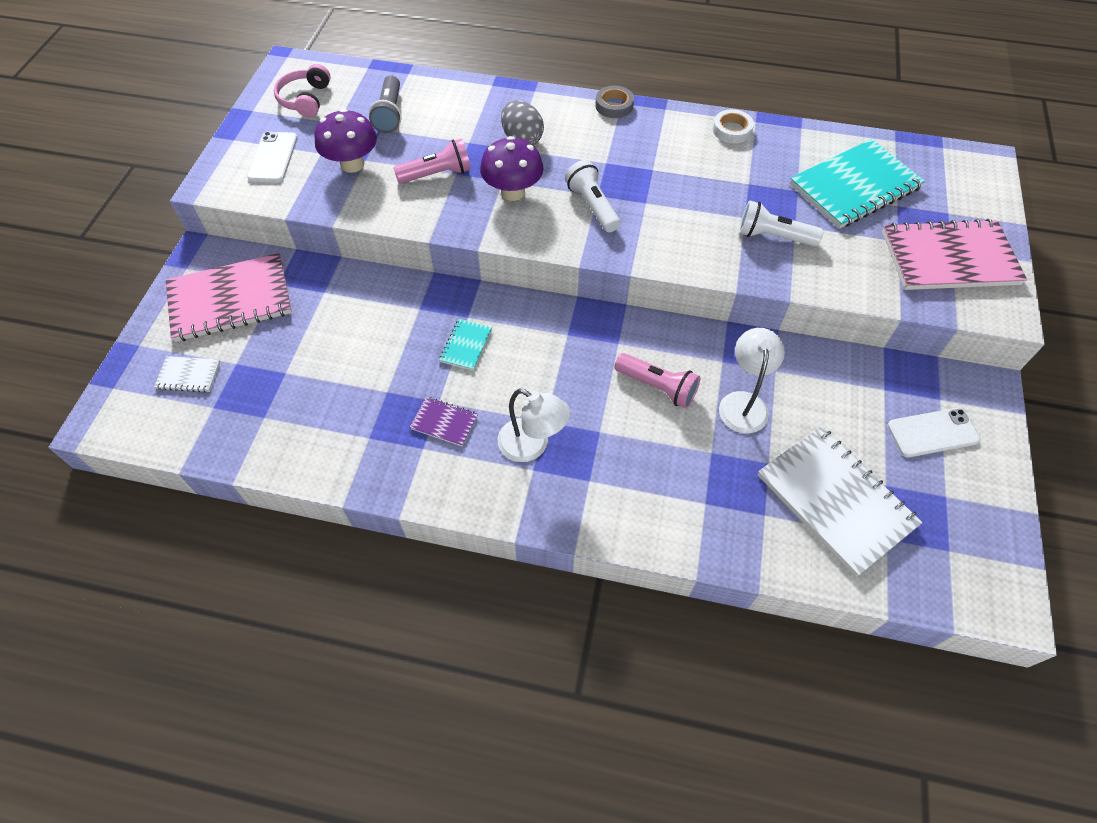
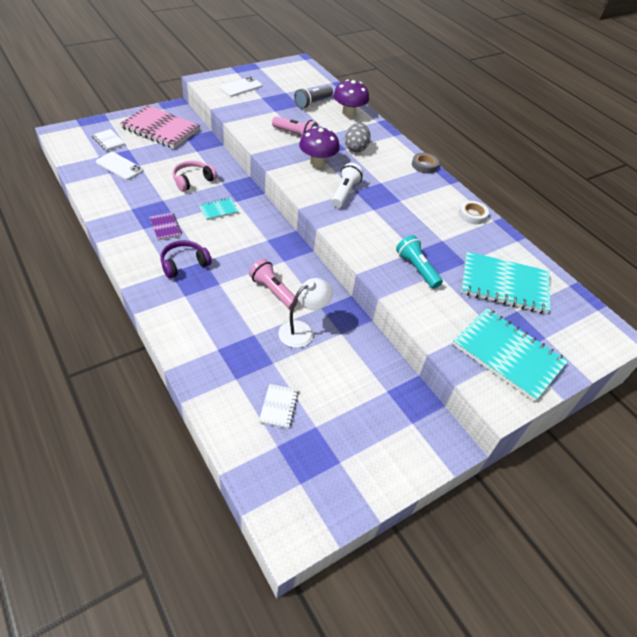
camera: 40 degrees right, 10 degrees down
(306, 99) = (287, 77): pink headphones -> pink headphones (193, 180)
(352, 164) = (267, 109): purple mushroom -> purple mushroom (348, 113)
(532, 446) = (184, 264): white lamp -> purple headphones
(657, 387) = (273, 290): pink flashlight -> pink flashlight turned 150 degrees clockwise
(773, 236) = (417, 269): white flashlight -> turquoise flashlight
(835, 501) = (278, 406): white notebook -> white notebook, size x0.45
(932, 433) = (381, 431): white phone -> white phone (119, 166)
(949, 258) = (507, 355): pink notebook -> turquoise notebook

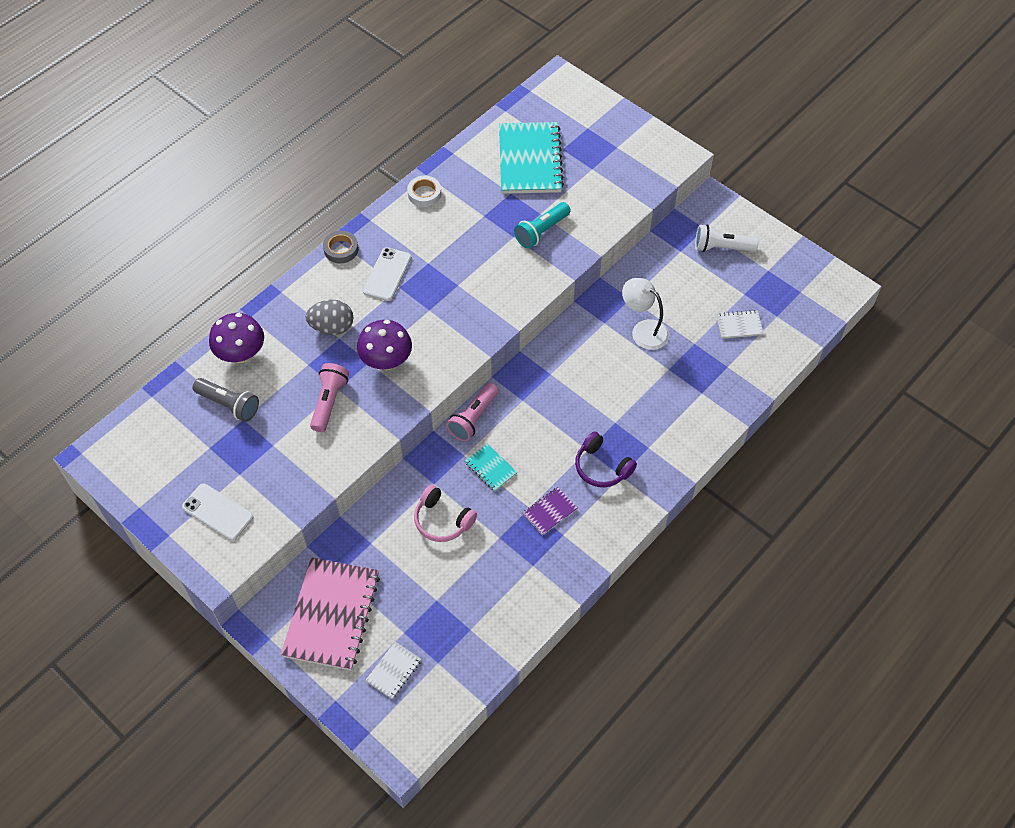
camera: 100 degrees left, 10 degrees up
(119, 166) = (450, 623): white phone -> white phone (387, 274)
(273, 290) = (601, 370): pink flashlight -> pink flashlight (473, 418)
(345, 192) = (438, 318): white flashlight -> white flashlight (721, 247)
(507, 355) = (623, 153): turquoise notebook -> none

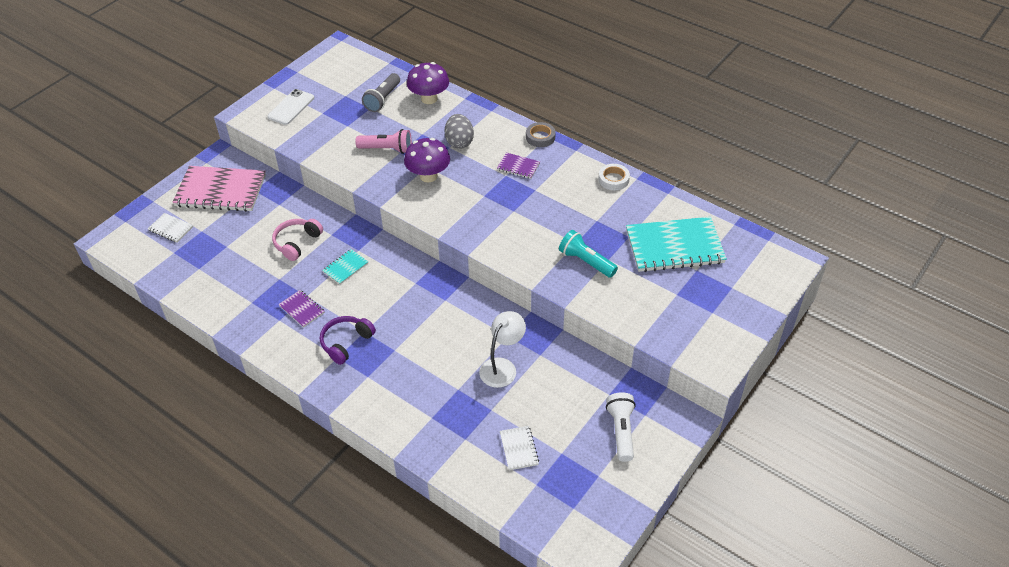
camera: 85 degrees right, 10 degrees down
(387, 274) = (518, 167): white phone -> purple notebook
(473, 418) = (395, 252): pink flashlight -> none

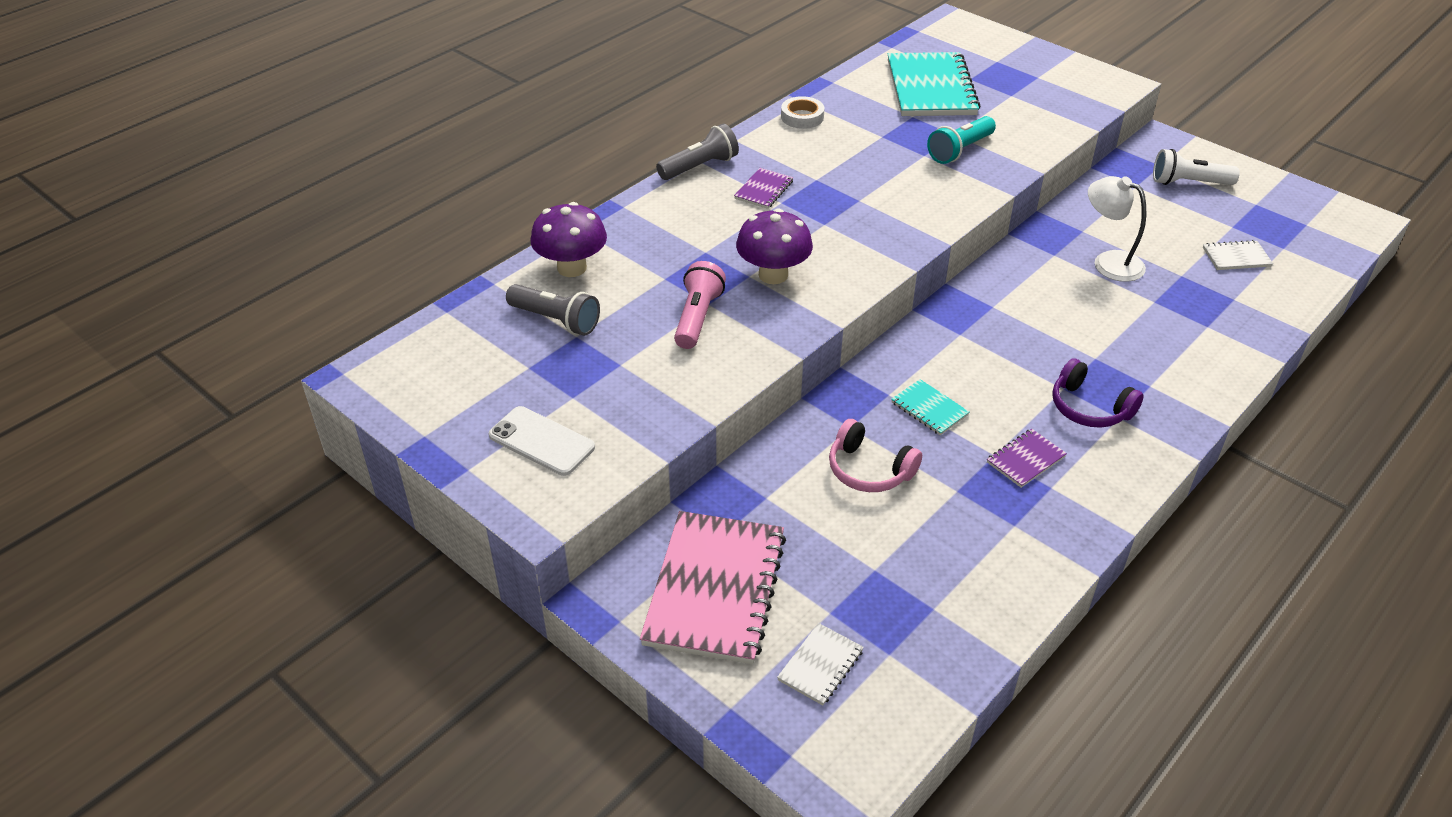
camera: 85 degrees left, 5 degrees down
(459, 142) = (695, 241): grey egg -> none
(540, 137) = (700, 167): grey tape -> grey flashlight

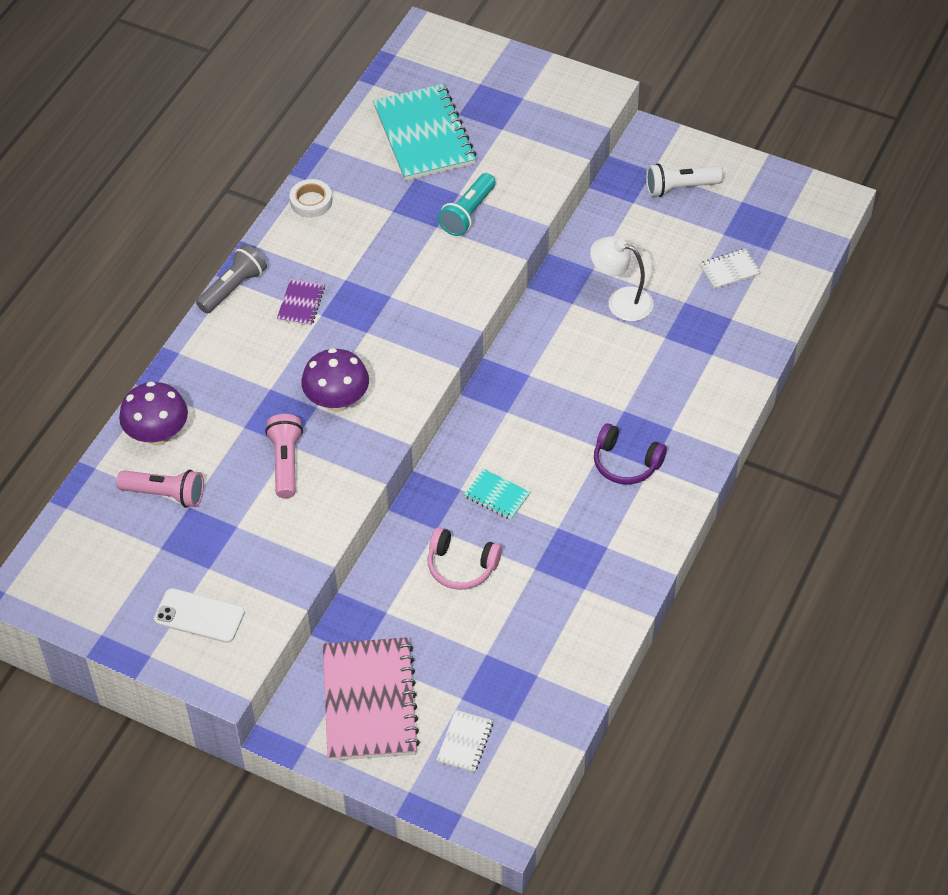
camera: 15 degrees left, 10 degrees up
(556, 320) = (165, 494): grey flashlight -> pink flashlight
(1025, 460) = (583, 526): purple notebook -> none

